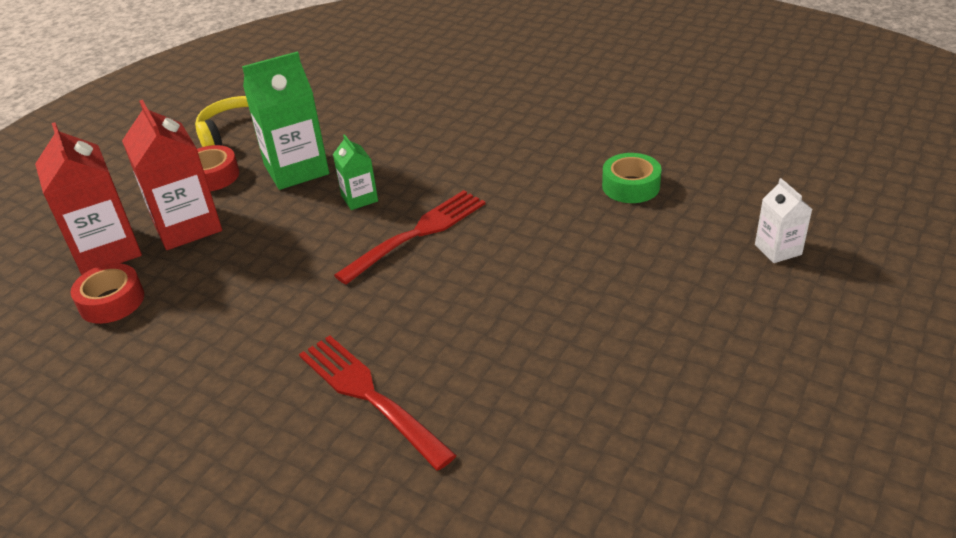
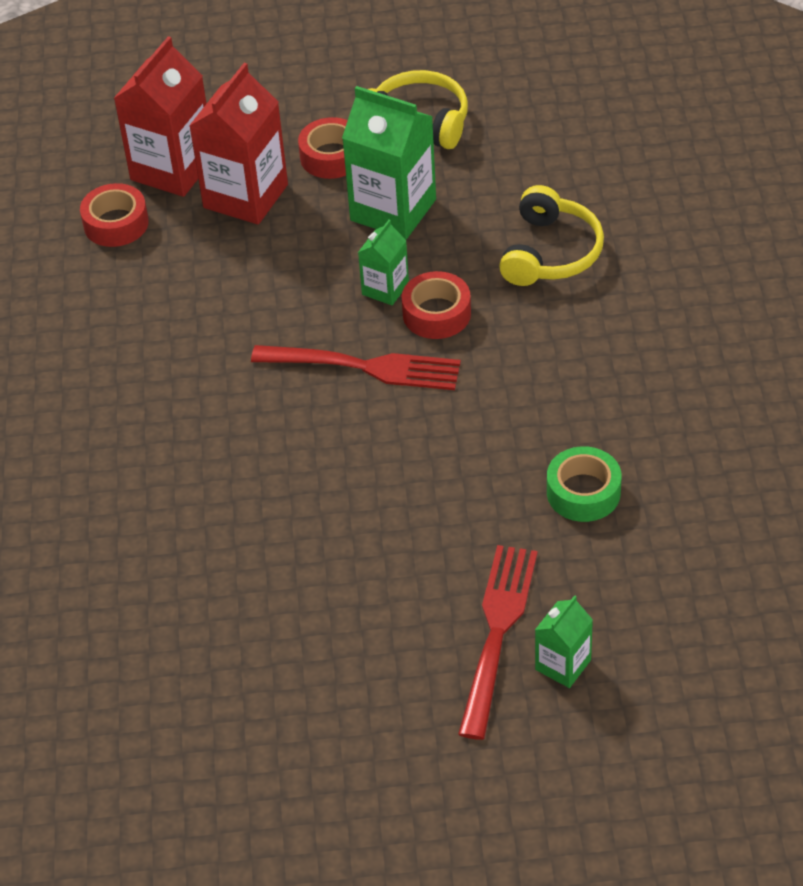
camera: 55 degrees right, 10 degrees up
(371, 396) = (133, 465): red fork -> red fork (497, 633)
(409, 186) = (436, 314): none -> red tape
(417, 126) = (550, 252): none -> yellow headphones
(778, 249) = (563, 665): white carton -> green carton

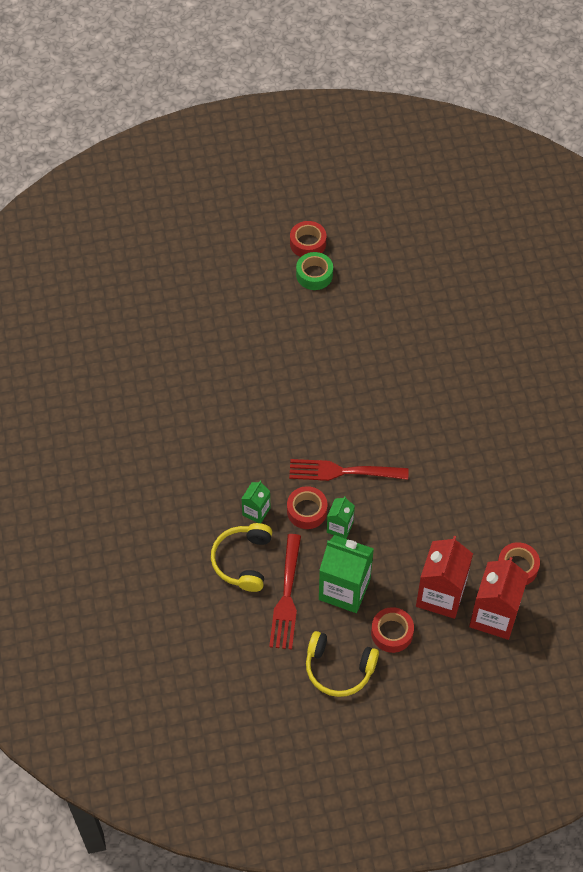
camera: 170 degrees right, 10 degrees up
(358, 809) = (308, 243): none -> red tape
(497, 633) = (254, 325): red fork -> red fork (286, 595)
(563, 665) = (222, 312): green carton -> green carton (256, 511)
(583, 492) = (216, 402): green tape -> green tape (314, 275)

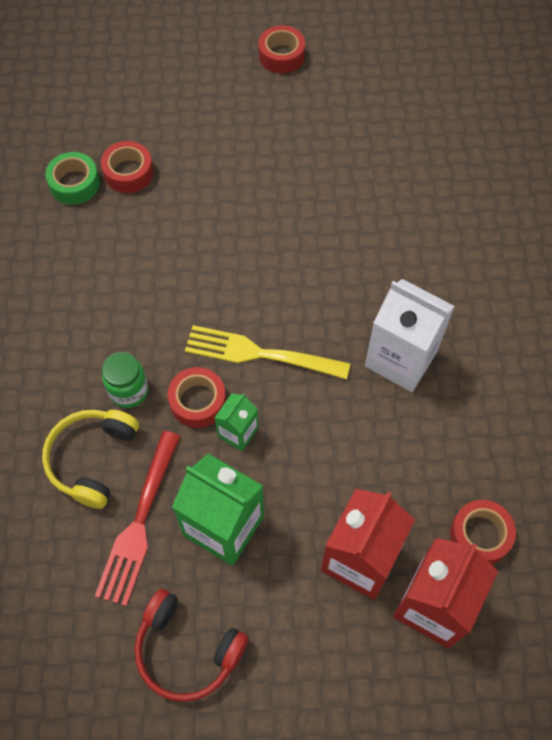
camera: 10 degrees right, 5 degrees up
(256, 511) = (129, 391): green carton -> green jar
(314, 275) = (281, 94): green tape -> green tape (74, 184)
(339, 669) = (187, 650): yellow headphones -> red headphones
(343, 471) = (261, 354): red fork -> yellow fork
(392, 633) = (277, 606): red tape -> red tape (128, 172)
(443, 459) = (401, 358): none -> white carton

